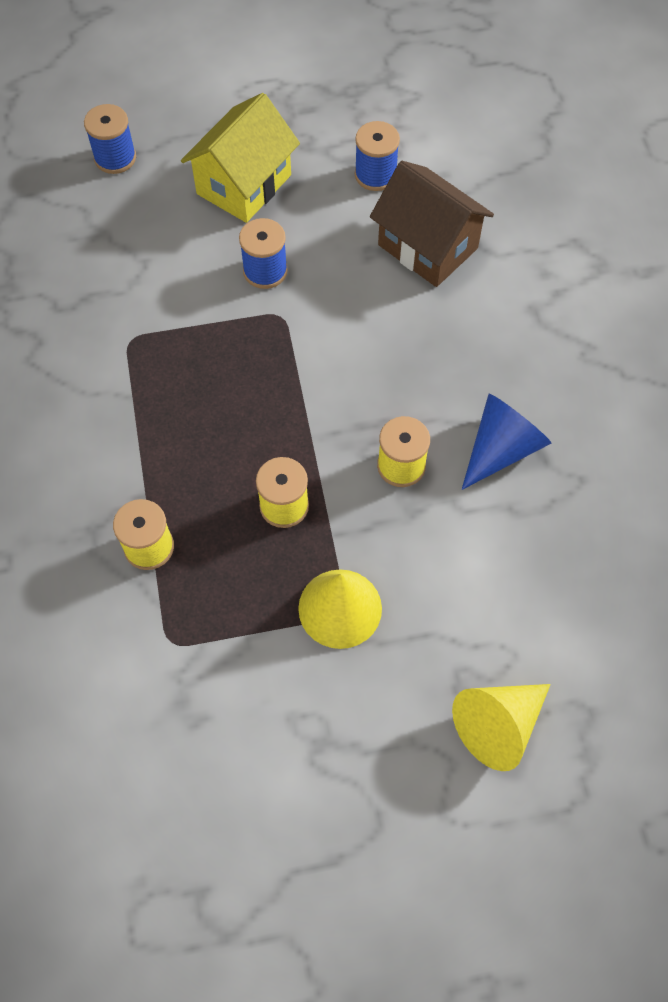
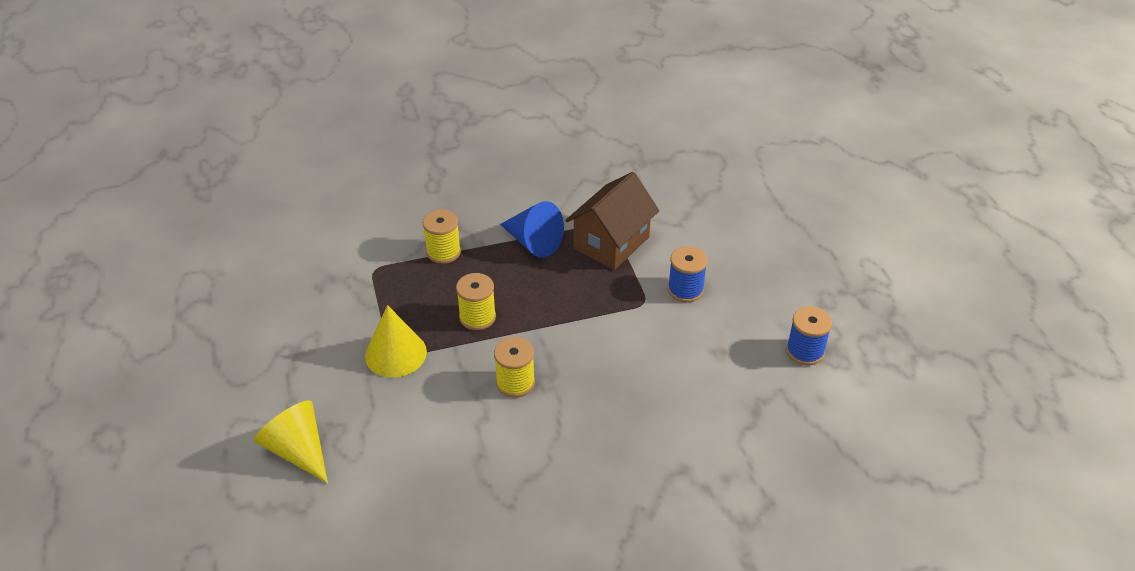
camera: 85 degrees right, 20 degrees down
(115, 158) = (772, 198): blue spool -> none
(244, 184) = (768, 270): yellow house -> none
(428, 246) = (735, 391): brown house -> brown house (611, 243)
(501, 449) = (536, 448): blue cone -> blue cone (533, 242)

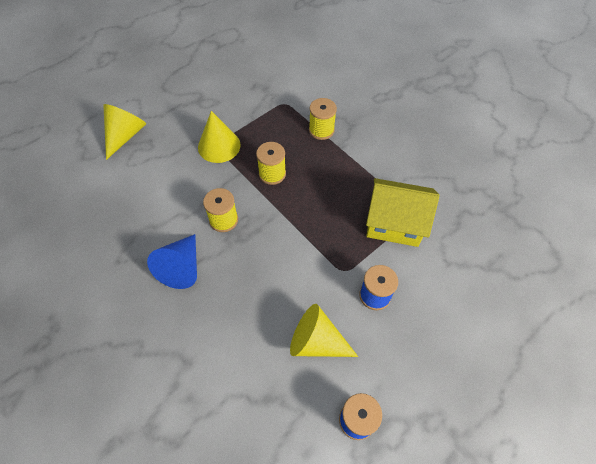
camera: 65 degrees right, 15 degrees up
(533, 242) = (363, 175): blue cone -> blue cone (182, 267)
(611, 243) = (394, 224): brown house -> yellow house
(713, 352) = (317, 341): none -> yellow cone

